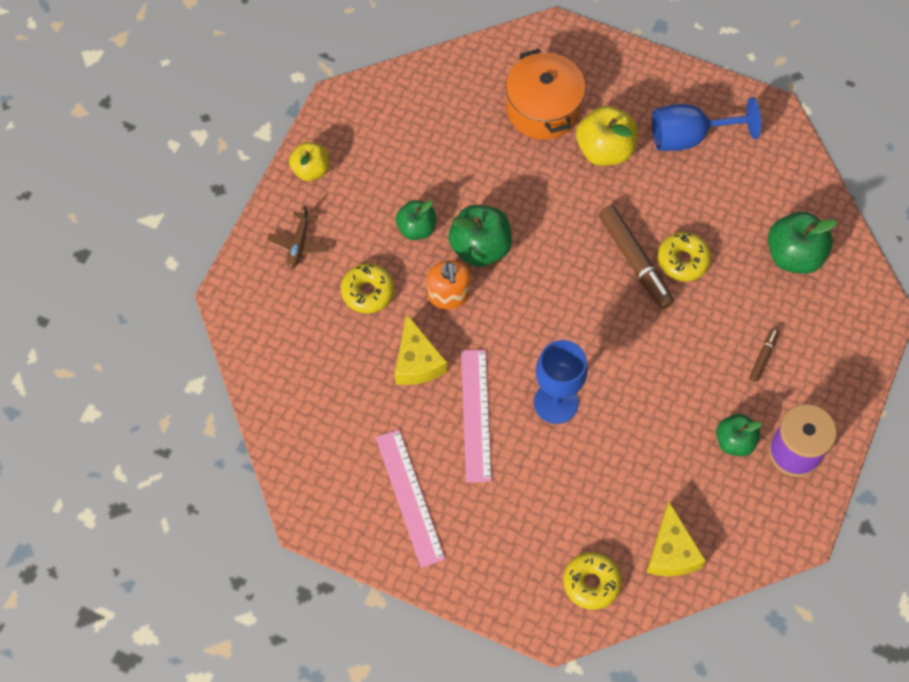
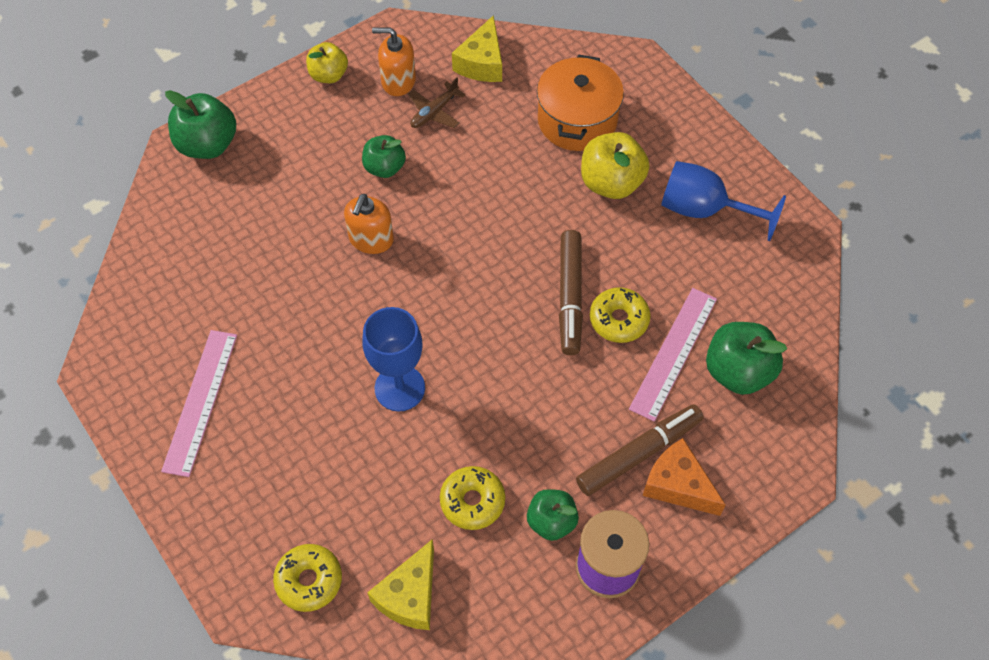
camera: 30 degrees right, 5 degrees down
(299, 244) = (271, 131): brown plane -> brown plane (434, 112)
(368, 292) = (300, 200): yellow donut -> yellow donut (472, 501)
(373, 146) = (398, 81): none -> orange soap dispenser
(417, 362) = (298, 283): yellow cheese -> yellow cheese (482, 63)
(476, 415) = (316, 359): pink ruler -> pink ruler (673, 353)
(480, 248) = (430, 212): green apple -> green apple (208, 145)
(763, 356) = (639, 453): brown marker -> brown marker, size x2.03
(805, 365) = (678, 485): none -> orange cheese

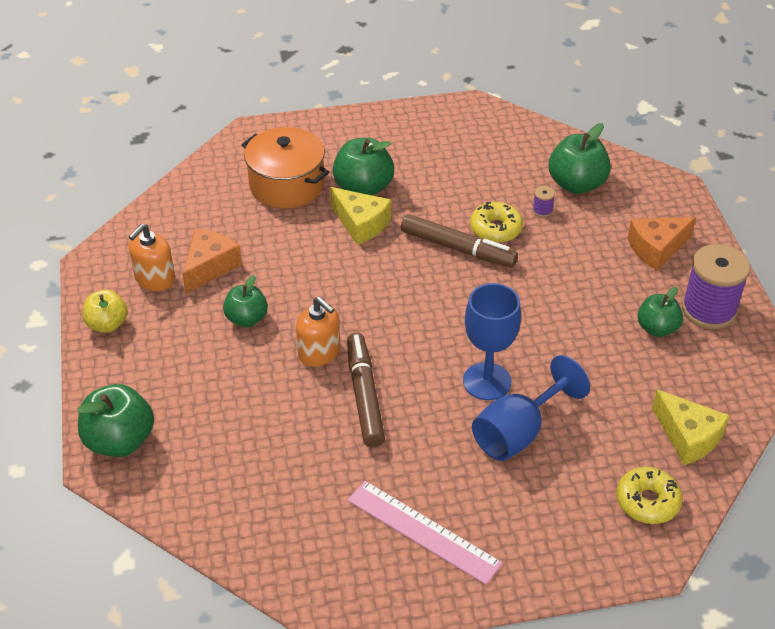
camera: 65 degrees left, 15 degrees down
(434, 112) = (209, 267): brown plane -> orange cheese
(472, 501) = (618, 369): yellow donut -> none
(482, 63) = (179, 219): yellow cheese -> yellow cheese (361, 224)
(611, 183) = (363, 188): yellow apple -> green apple
(639, 453) = (620, 260): brown marker -> brown marker (364, 395)
(673, 353) = (542, 210): pink ruler -> purple spool
(704, 210) = (423, 149): blue goblet -> blue goblet (518, 432)

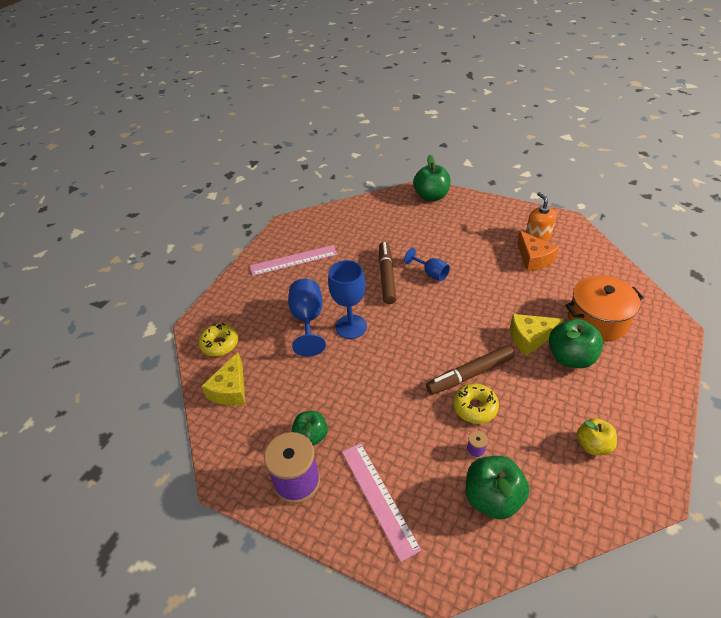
camera: 130 degrees right, 0 degrees up
(107, 324) = (512, 212): yellow apple -> yellow apple (593, 445)
(247, 319) = (479, 257): green apple -> none
(319, 352) = (431, 273): orange soap dispenser -> blue goblet
(364, 395) = (386, 276): brown marker -> brown marker turned 120 degrees counterclockwise
(656, 249) = (379, 498): orange cheese -> pink ruler
(688, 437) = (231, 389): yellow cheese -> yellow cheese turned 75 degrees counterclockwise

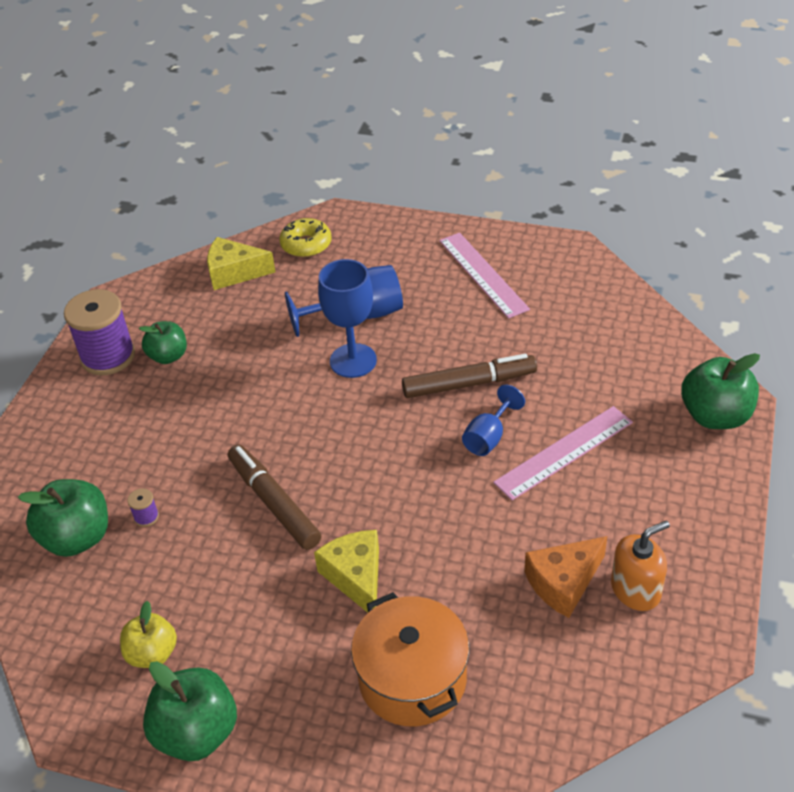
camera: 80 degrees right, 0 degrees up
(379, 498) = (84, 429): pink ruler -> pink ruler (564, 452)
(475, 407) = (215, 512): yellow donut -> none
(570, 357) = (319, 632): green apple -> green apple (197, 732)

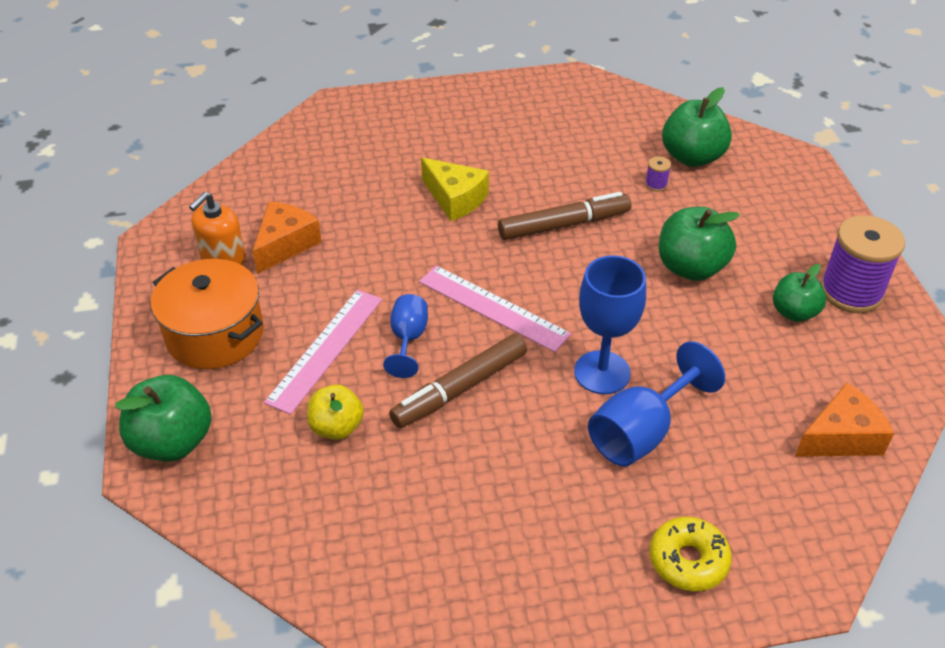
camera: 150 degrees right, 0 degrees up
(152, 653) = (563, 118): yellow apple -> yellow apple (337, 427)
(197, 732) = (496, 96): green apple -> green apple (691, 267)
(234, 273) = (841, 437): yellow cheese -> orange cheese
(273, 503) = (564, 224): brown marker -> brown marker turned 45 degrees counterclockwise
(306, 245) = (799, 515): yellow donut -> yellow donut (688, 560)
(412, 678) = (373, 158): orange pot -> orange pot (215, 334)
(483, 274) = (532, 552): pink ruler -> pink ruler (493, 308)

